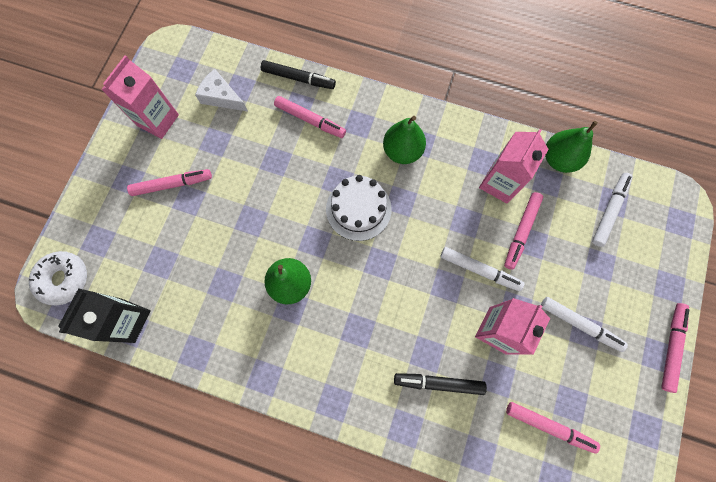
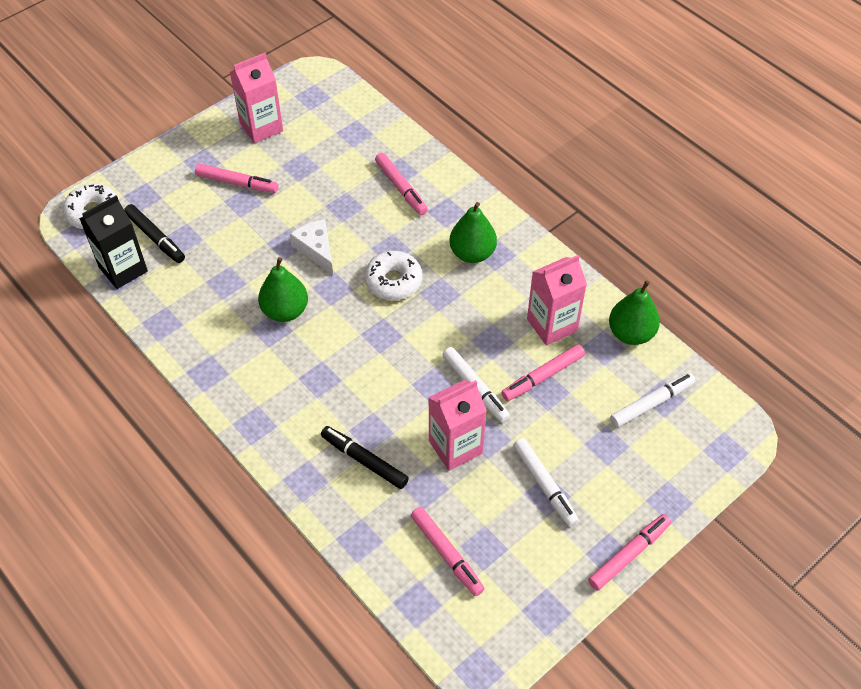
camera: 30 degrees right, 20 degrees down
(221, 97) = (332, 134): white cheese -> white cheese (316, 249)
(298, 78) = (415, 149): black marker -> black marker (155, 238)
(358, 209) = (393, 281): white cake -> white donut

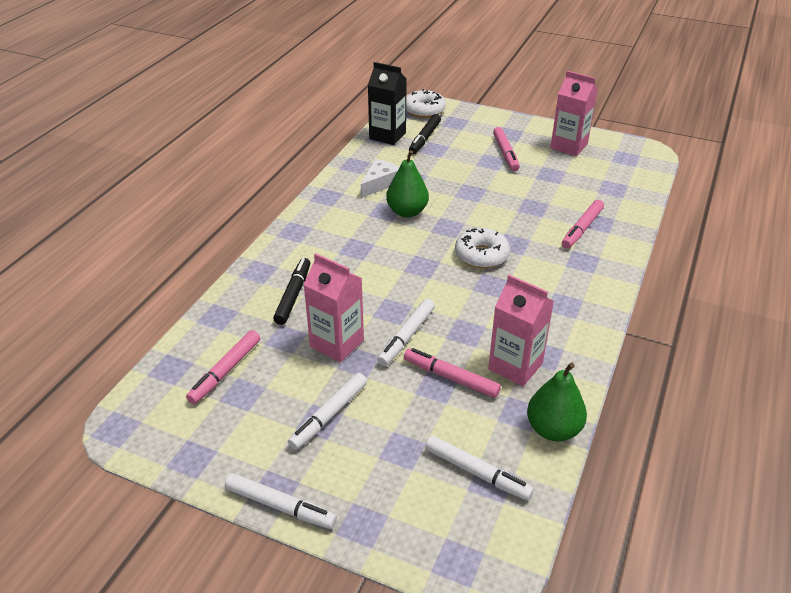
camera: 65 degrees right, 15 degrees down
(316, 249) = (477, 207): white cheese -> white cheese (380, 183)
(472, 253) = (551, 290): green pear -> none
(628, 554) = (280, 506): pink marker -> white marker

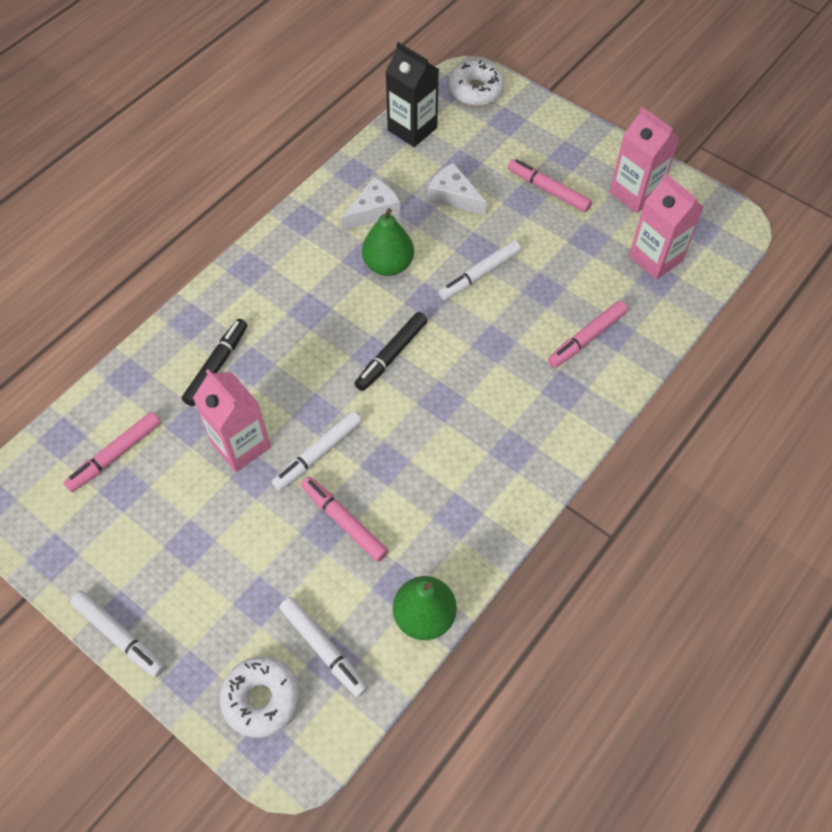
camera: 15 degrees right, 20 degrees up
(329, 416) = (201, 539): white marker -> white marker (479, 275)
(425, 138) = (457, 143): black marker -> black marker (391, 355)
(437, 167) = (453, 196): none -> white cheese
(481, 255) = (448, 353): white donut -> white donut (261, 699)
(505, 153) = (548, 190): pink marker -> pink marker turned 120 degrees clockwise
(515, 366) = (419, 523): pink carton -> pink carton (655, 258)

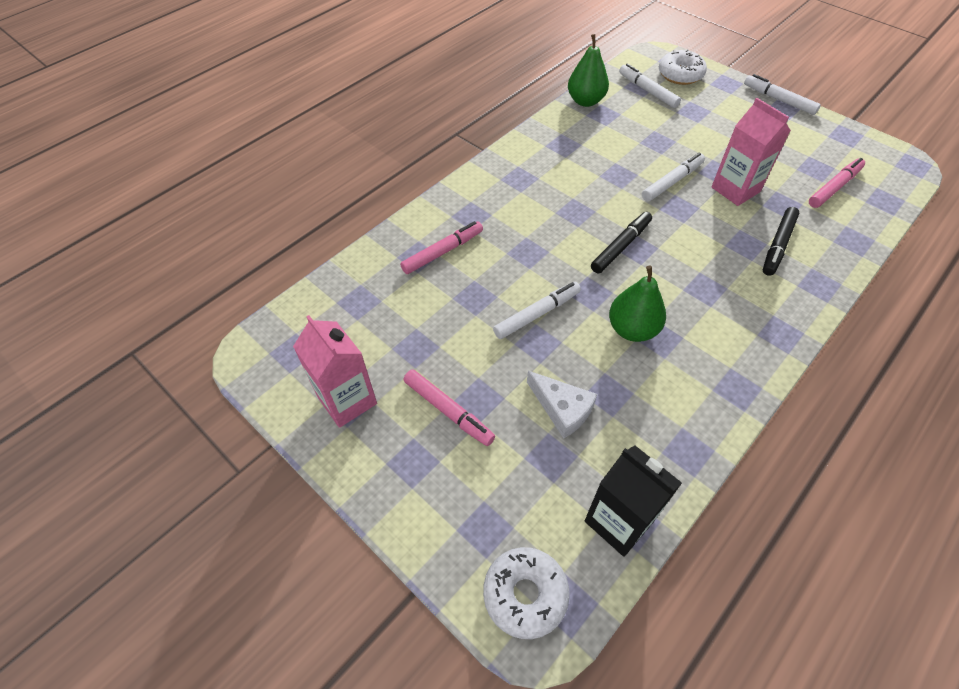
camera: 175 degrees left, 5 degrees down
(344, 522) = (645, 144): pink marker -> none
(373, 210) = (657, 395): white cheese -> none
(655, 258) = (353, 322): pink carton -> none

